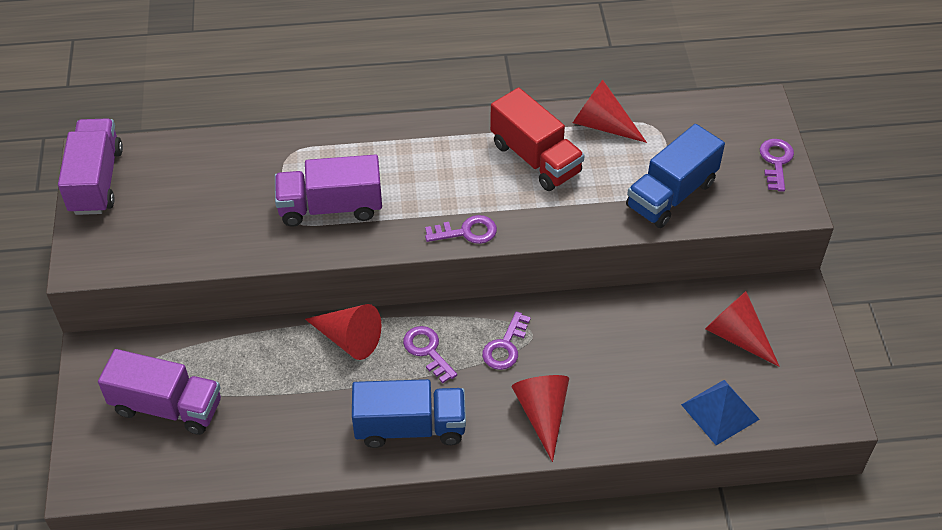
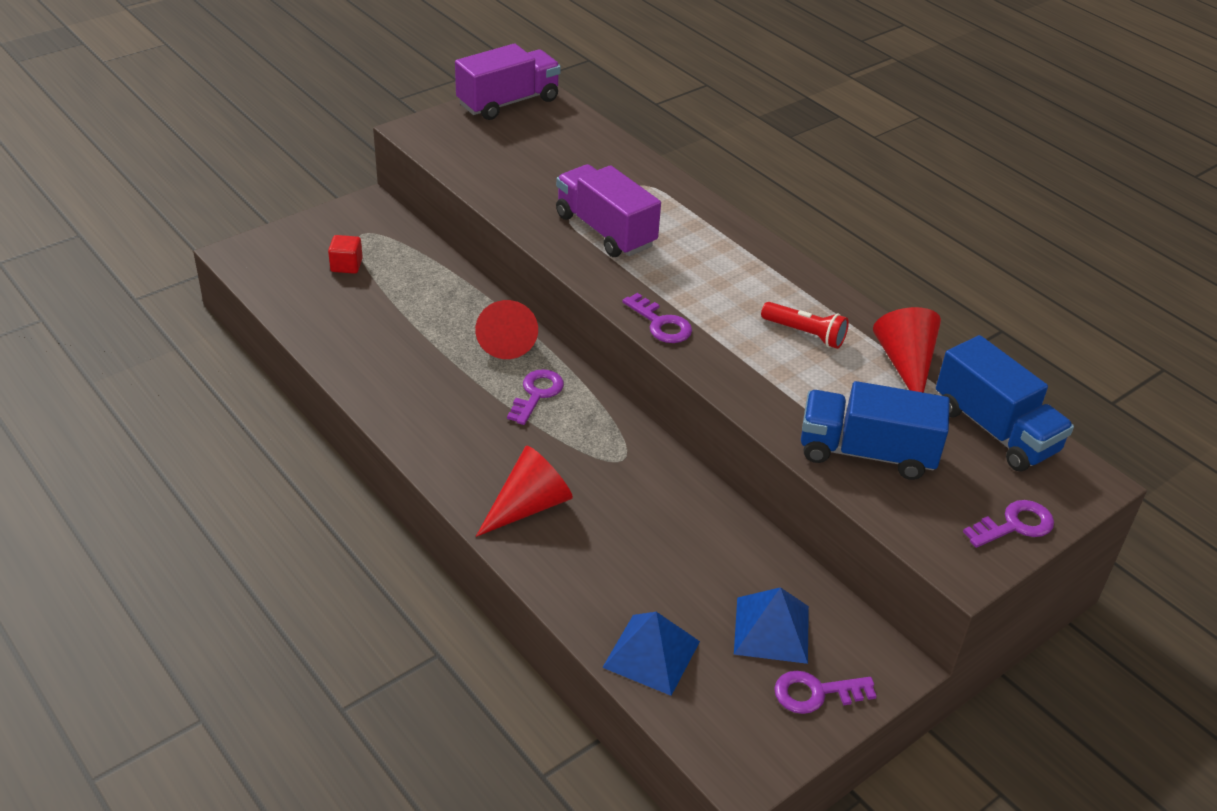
camera: 55 degrees right, 10 degrees down
(167, 407) = (346, 265): purple truck -> red cube
(410, 427) = (439, 418): blue truck -> blue truck (995, 430)
(505, 346) = (589, 445): purple key -> purple key (815, 693)
(535, 158) = (805, 334): red truck -> red flashlight
(736, 336) = (771, 630): red cone -> blue pyramid

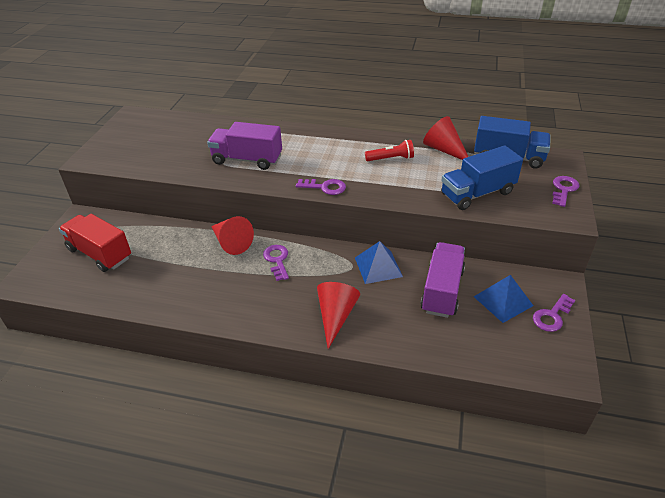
camera: 35 degrees left, 0 degrees up
(346, 265) = (100, 253): red cube -> red truck
(508, 102) = (125, 125): purple truck -> purple truck (442, 291)
(651, 654) = (471, 348): blue pyramid -> blue pyramid (378, 267)

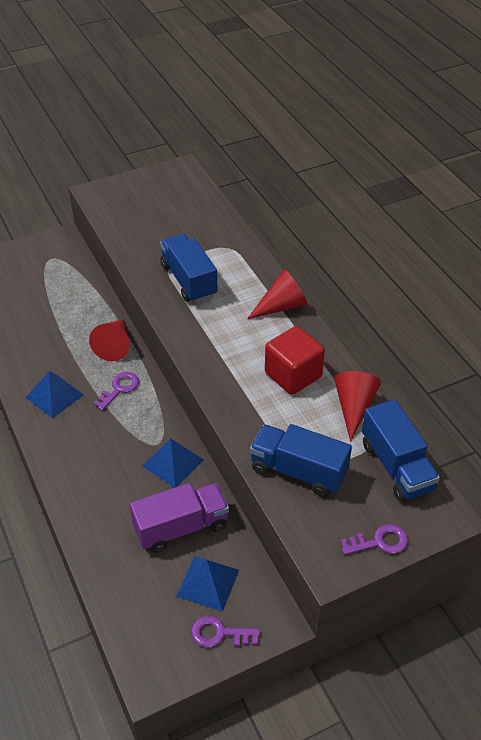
camera: 50 degrees right, 5 degrees up
(100, 253) = (33, 281): red truck -> none
(240, 299) = (54, 396): none -> blue pyramid
(247, 159) = (189, 280): purple truck -> blue truck
(325, 187) = (198, 355): purple key -> none
(336, 316) = (85, 469): red cone -> red cone (281, 306)
(391, 159) = (293, 375): red flashlight -> red cube

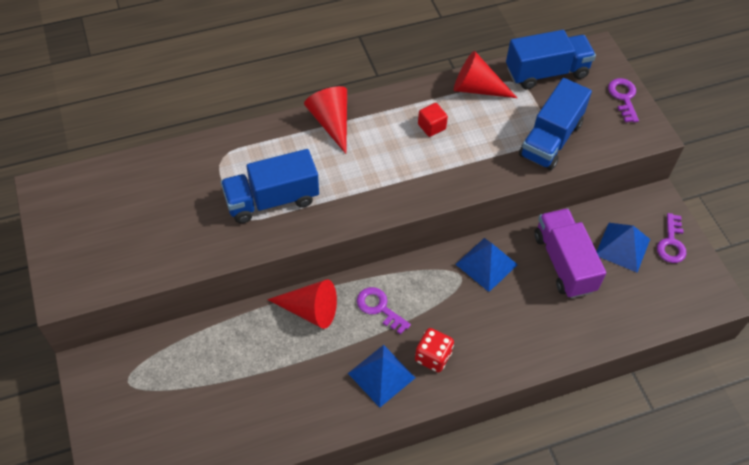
camera: 85 degrees left, 10 degrees up
(72, 428) = (433, 357): none -> red dice
(293, 375) = (431, 126): red cube -> red cube, size x0.50

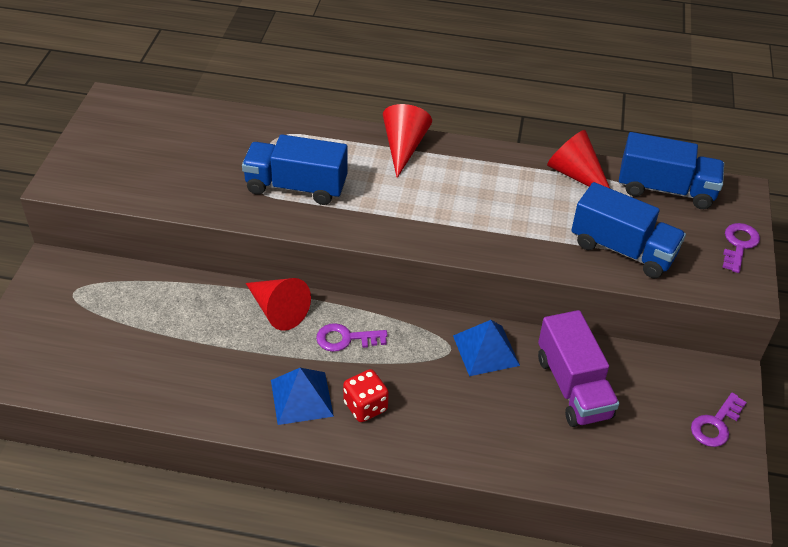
camera: 30 degrees right, 10 degrees down
(379, 308) = (345, 339): purple key -> purple key turned 75 degrees counterclockwise
(431, 126) = (502, 189): red cube -> none
(550, 139) = (622, 249): blue truck -> blue truck turned 120 degrees counterclockwise
(564, 263) = (573, 387): purple truck -> purple truck turned 150 degrees clockwise
(622, 247) = (653, 402): blue pyramid -> none

